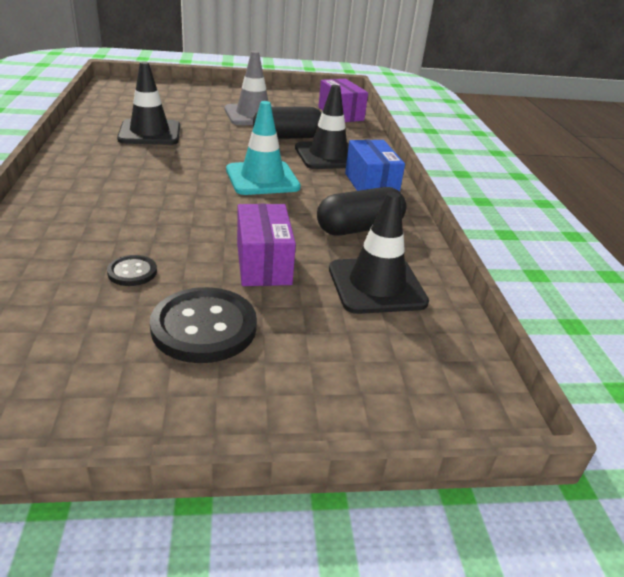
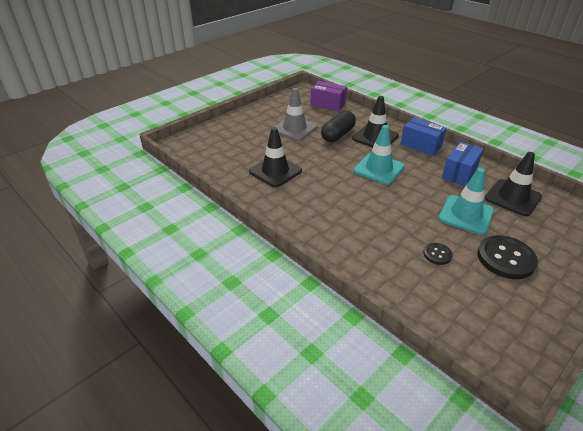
camera: 35 degrees left, 5 degrees up
(263, 263) = (466, 215): purple box -> turquoise traffic cone
(359, 228) = (459, 173): black capsule -> blue box

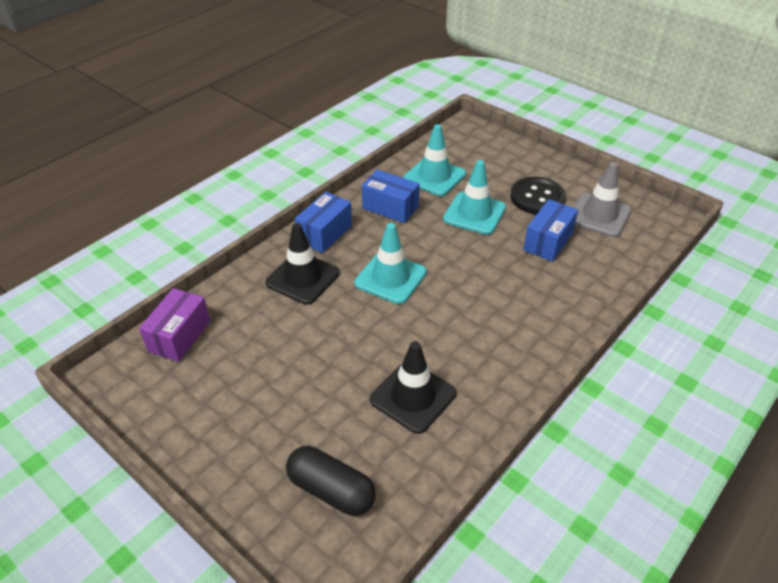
camera: 95 degrees left, 5 degrees up
(294, 129) = (271, 380): grey traffic cone -> grey traffic cone (599, 215)
(338, 135) = (295, 321): black capsule -> black capsule (331, 490)
(437, 254) = (548, 241): black button -> blue box
(513, 197) = (434, 176): black traffic cone -> turquoise traffic cone

